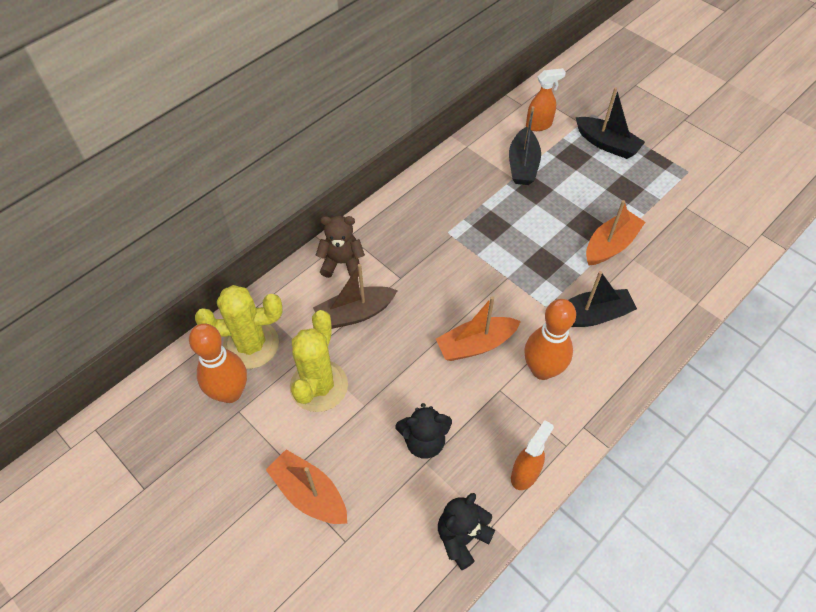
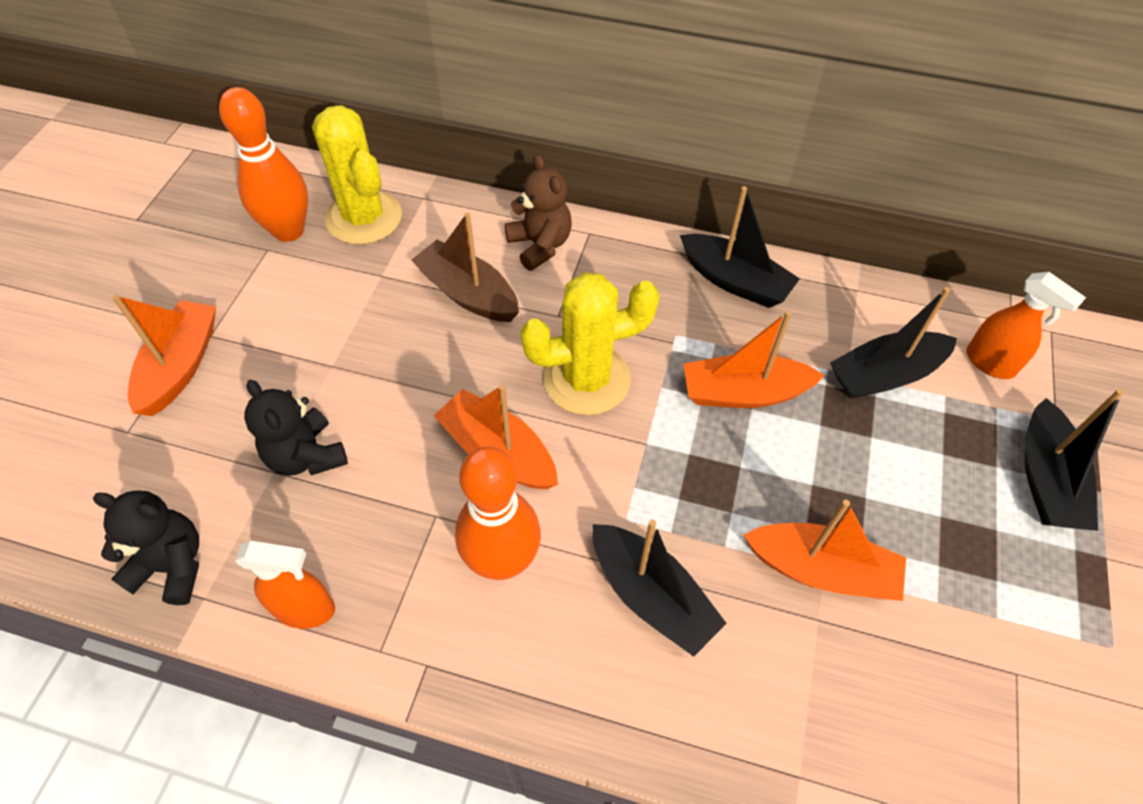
camera: 60 degrees right, 0 degrees up
(319, 386) = (338, 306): yellow cactus -> yellow cactus (586, 379)
(428, 190) = (735, 281): none -> black boat
(501, 223) = (743, 393): none -> orange boat

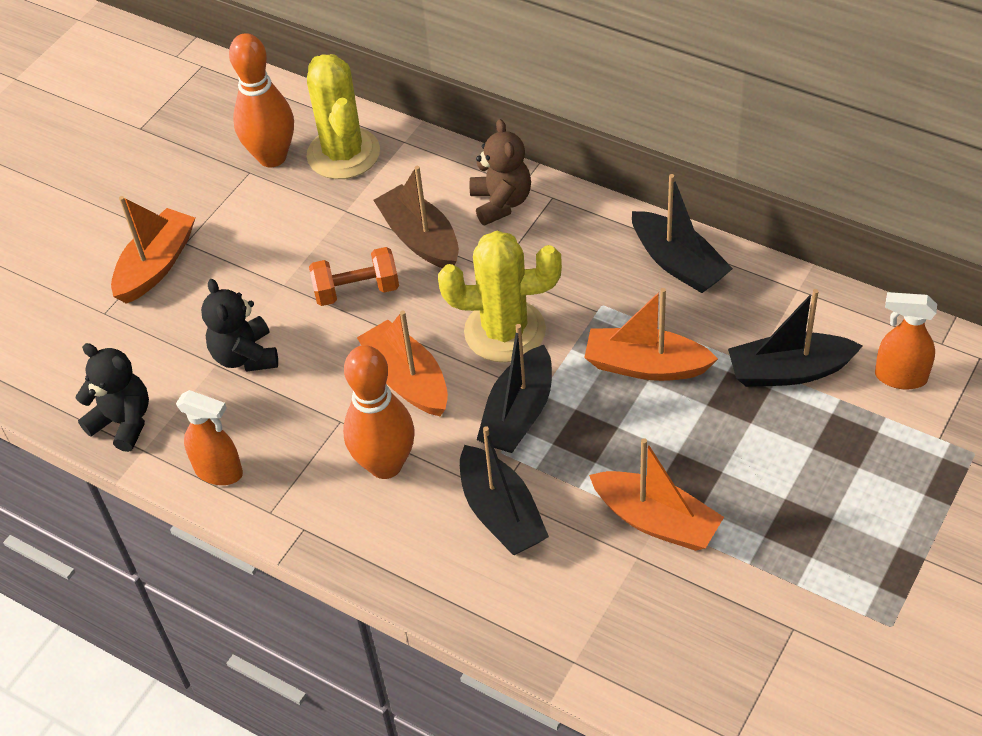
camera: 20 degrees right, 5 degrees down
(415, 360) = (357, 290): none -> orange dumbbell
(990, 363) = (900, 377): orange spray bottle -> orange spray bottle turned 135 degrees clockwise
(1046, 479) = (901, 485): black boat -> black boat (518, 413)

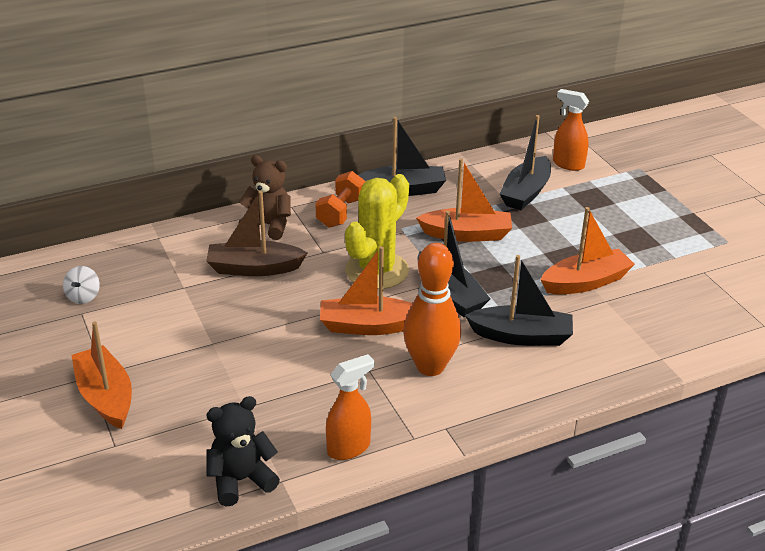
camera: 60 degrees left, 15 degrees down
(245, 356) = (255, 389): black teddy bear -> none
(272, 157) = (83, 296): orange bowling pin -> white spinning top
(343, 154) = (130, 265): yellow cactus -> none
(357, 290) = (263, 313): orange dumbbell -> orange dumbbell (341, 213)
(645, 366) = (467, 234): orange boat -> orange boat turned 135 degrees counterclockwise
(900, 377) = (568, 164): orange spray bottle -> orange spray bottle turned 75 degrees clockwise

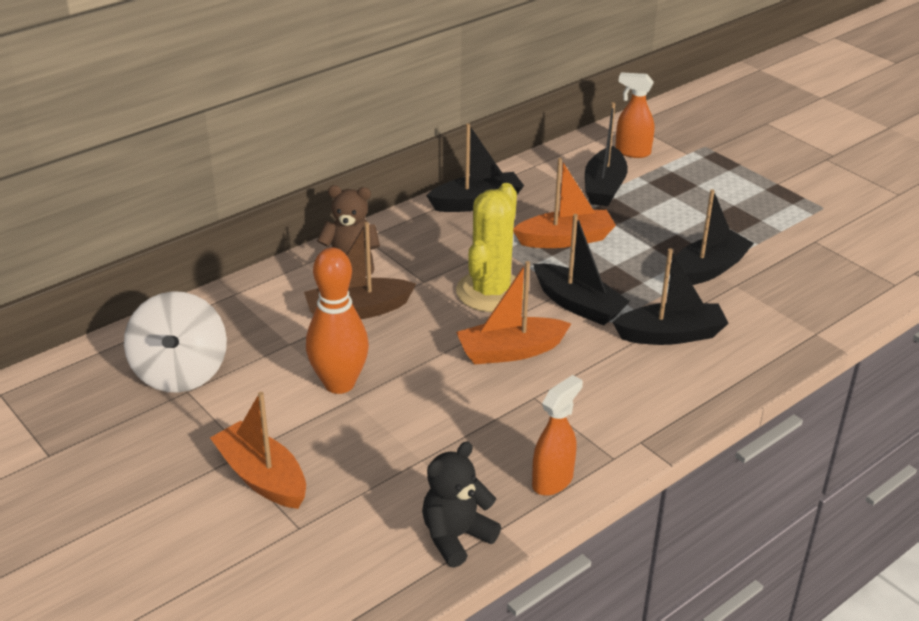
camera: 15 degrees left, 0 degrees up
(83, 296) = (180, 373): white spinning top -> white spinning top, size x2.28
(341, 213) = (422, 237): orange dumbbell -> none
(430, 366) = (594, 382): orange bowling pin -> orange bowling pin (339, 384)
(585, 282) = (707, 270): orange boat -> black boat

